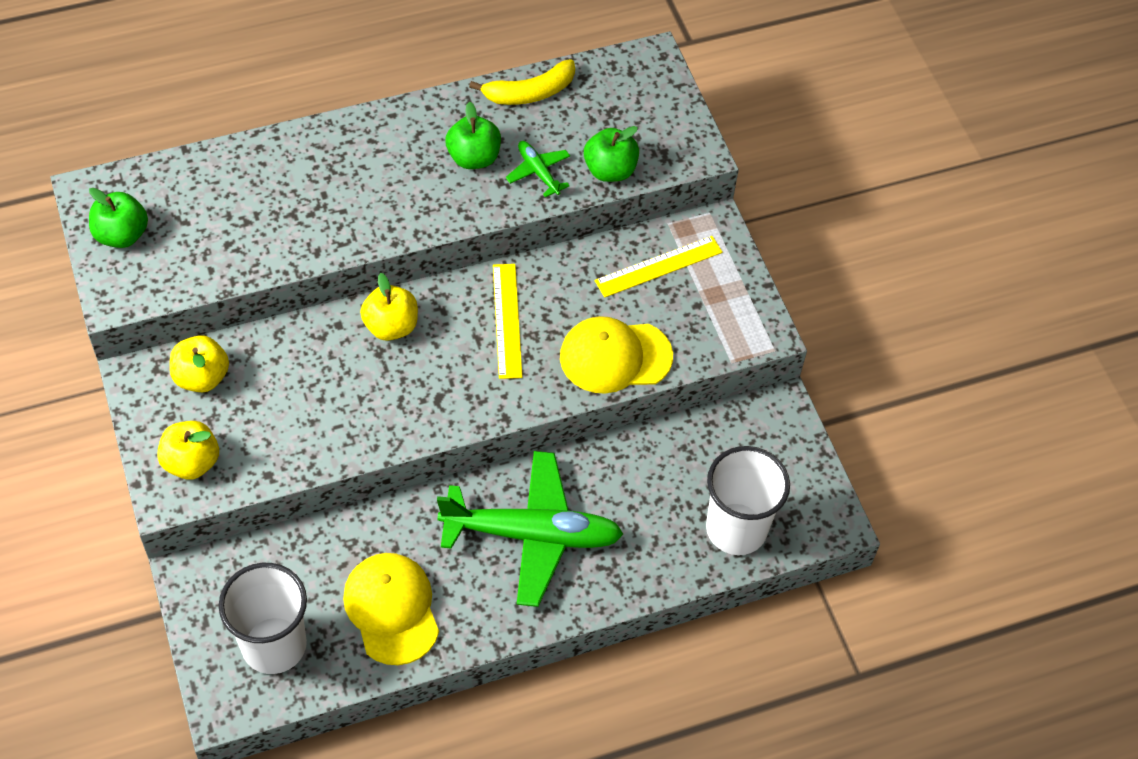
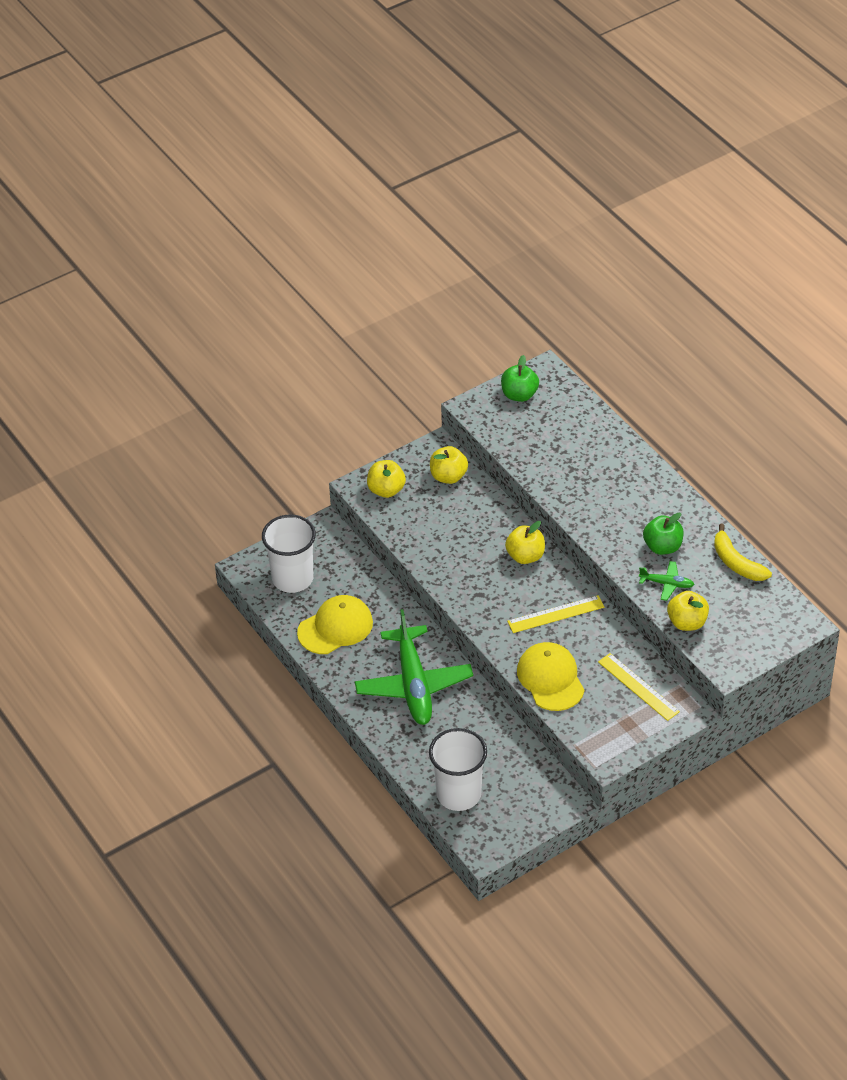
camera: 80 degrees right, 10 degrees down
(538, 172) = (667, 584): green plane -> green plane turned 60 degrees clockwise
(610, 170) = (687, 622): green apple -> yellow apple

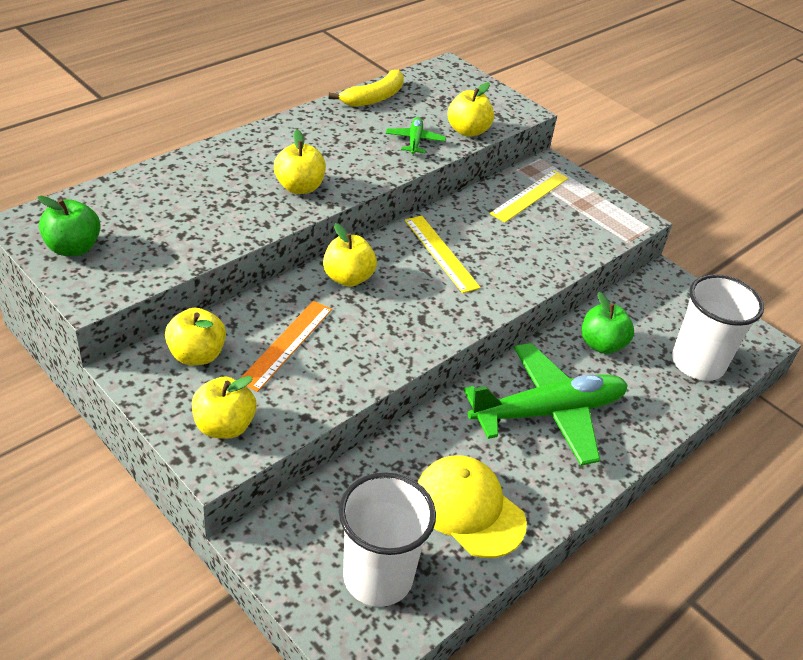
camera: 105 degrees left, 5 degrees down
(456, 520) = (286, 344): none -> orange ruler
(550, 679) = (541, 258): yellow cap -> none
(594, 508) = (299, 187): none -> yellow apple
(662, 547) = (358, 141): green apple -> green apple (601, 344)

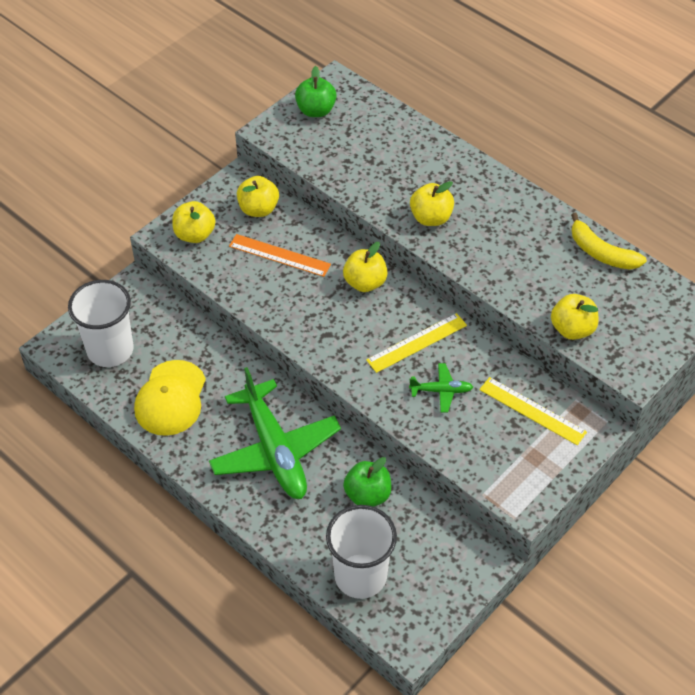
camera: 90 degrees right, 10 degrees up
(415, 141) = (535, 289): green plane -> green plane (441, 391)
(469, 508) = (171, 398): yellow cap -> yellow cap turned 150 degrees clockwise

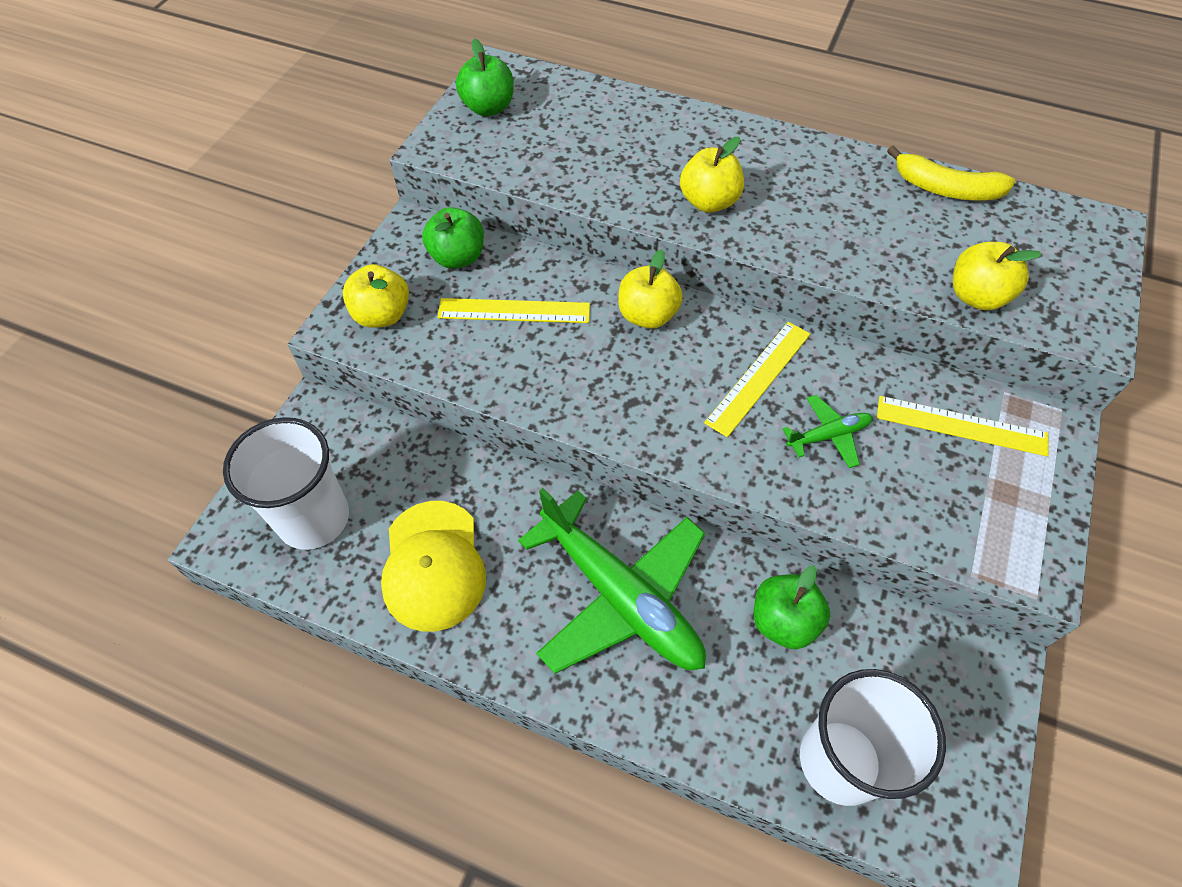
camera: 20 degrees left, 5 degrees up
(258, 209) = (457, 257): yellow apple -> green apple
(279, 255) = (514, 311): orange ruler -> yellow ruler

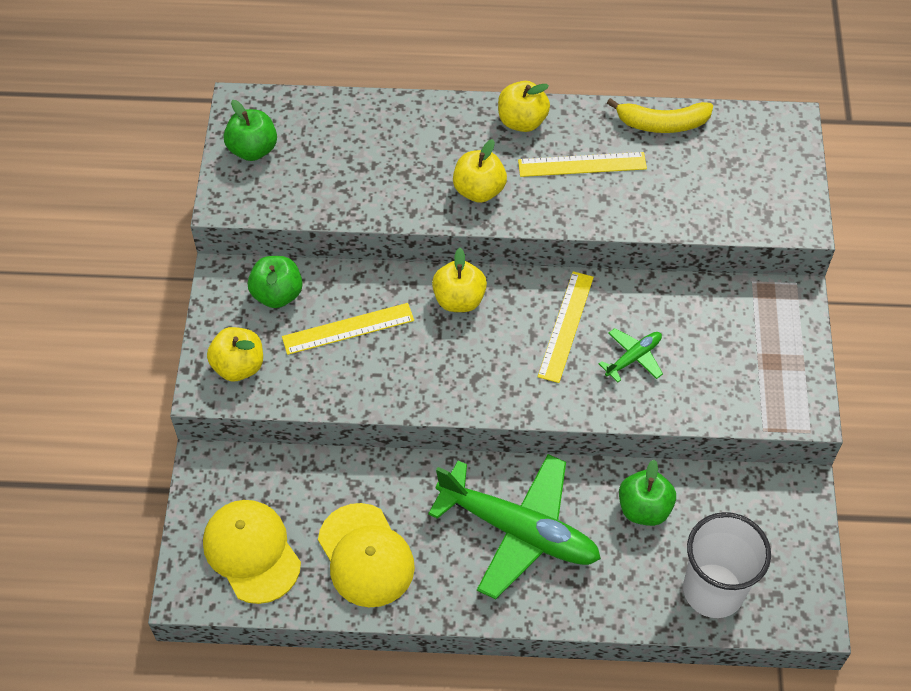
camera: 20 degrees left, 0 degrees up
(314, 518) = (251, 552): white cup -> yellow cap
(961, 426) = (727, 319): yellow ruler -> yellow ruler (582, 164)
(976, 296) = (709, 215): yellow apple -> yellow apple (522, 121)

